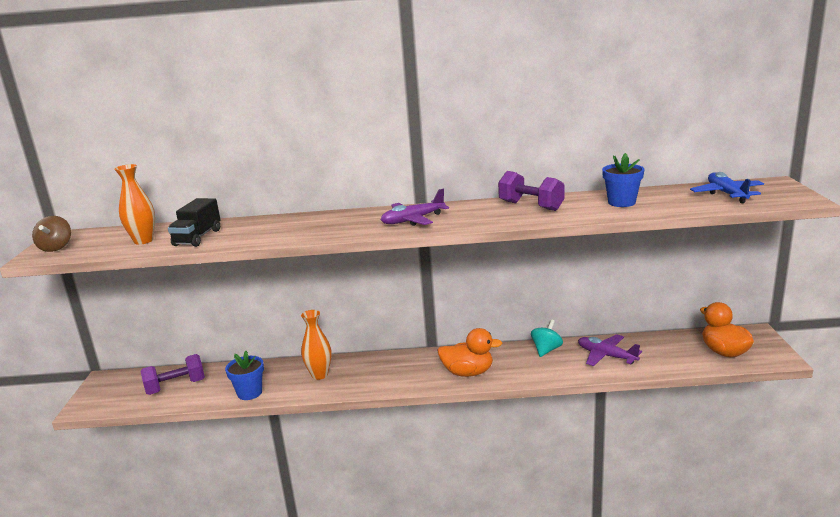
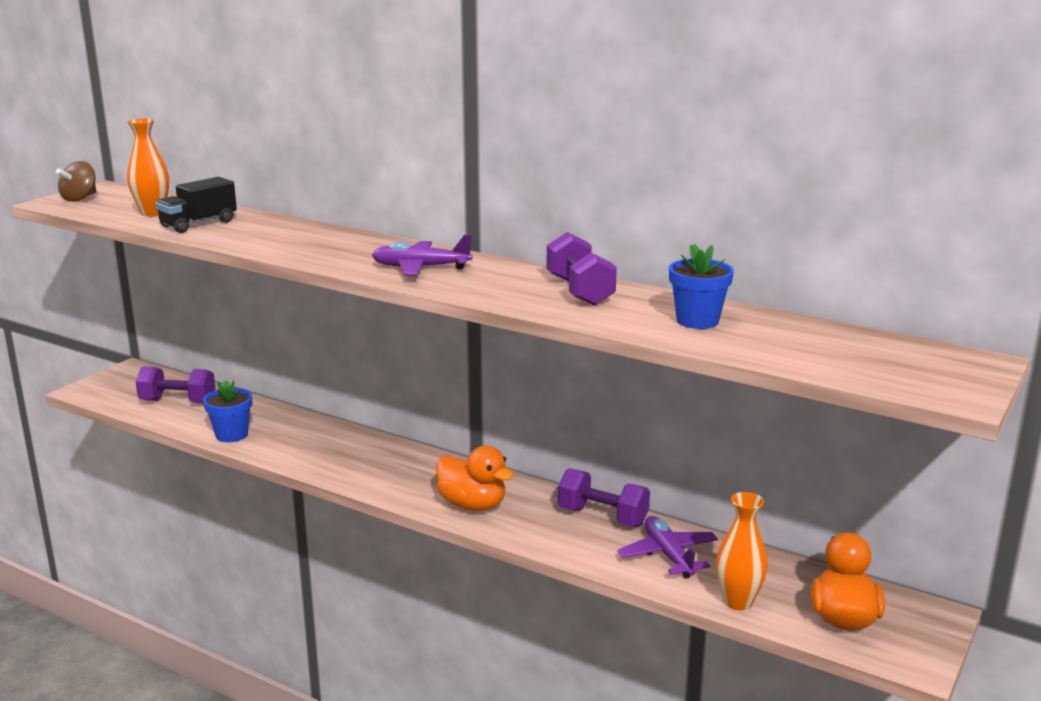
camera: 30 degrees right, 0 degrees up
(319, 375) = (318, 443): orange vase -> orange vase (738, 602)
(546, 350) = (602, 517): turquoise spinning top -> purple dumbbell
(727, 194) = (865, 354): blue plane -> none

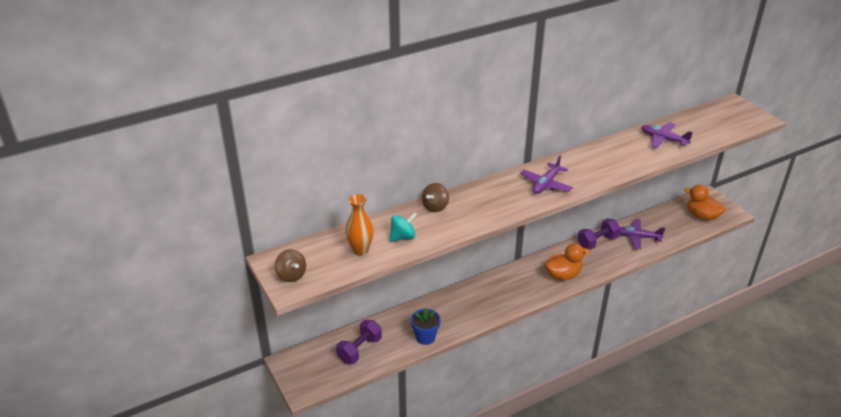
camera: 60 degrees left, 15 degrees up
(198, 224) = (402, 237): black truck -> turquoise spinning top
(286, 226) = (435, 207): none -> brown spinning top
(580, 291) = (610, 153): purple dumbbell -> none
(697, 321) = (663, 139): blue flower pot -> purple plane
(738, 602) = (679, 234): orange vase -> none

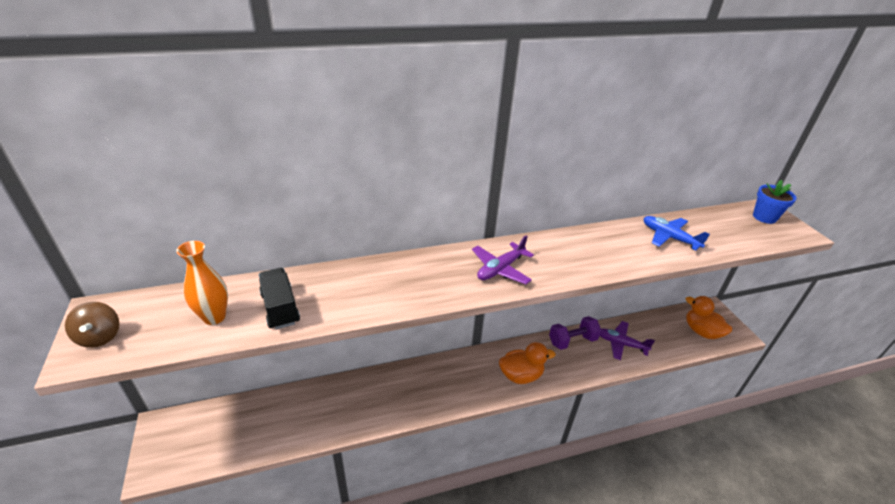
camera: 10 degrees right, 0 degrees up
(359, 350) = (247, 427): purple dumbbell -> none
(402, 237) = (280, 308): turquoise spinning top -> black truck
(425, 337) = (330, 426): blue flower pot -> blue flower pot (764, 217)
(435, 207) = (347, 274): brown spinning top -> none
(663, 139) = (669, 237): purple plane -> blue plane

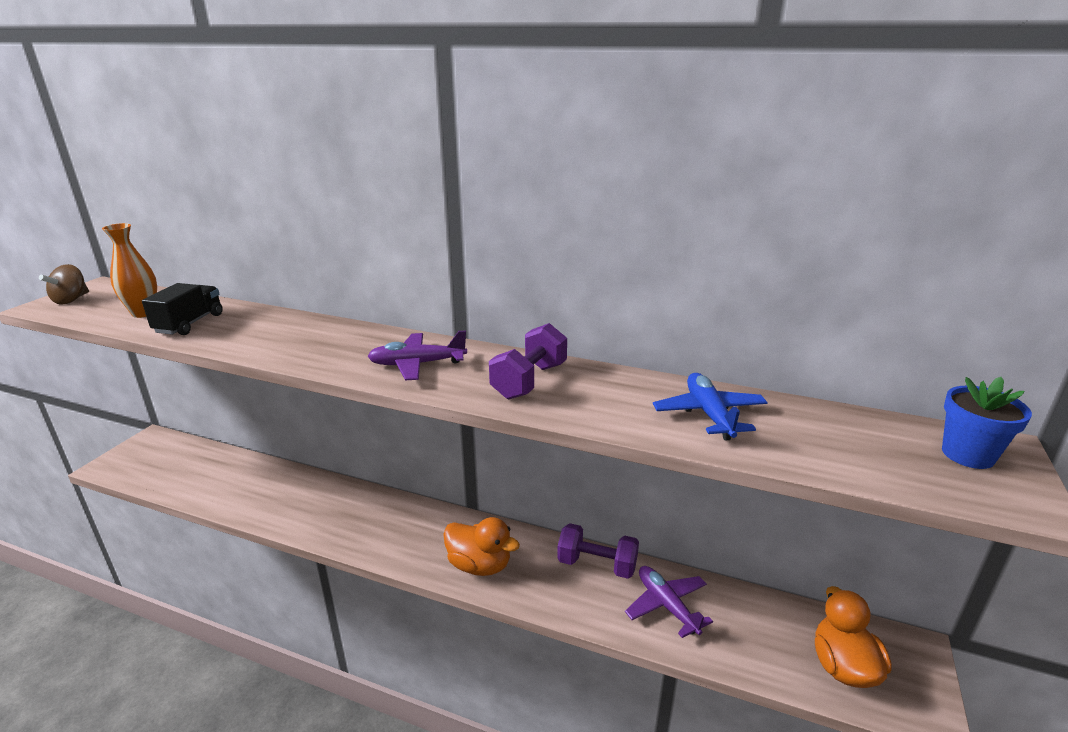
camera: 40 degrees right, 10 degrees down
(573, 253) = (529, 381): none -> purple dumbbell

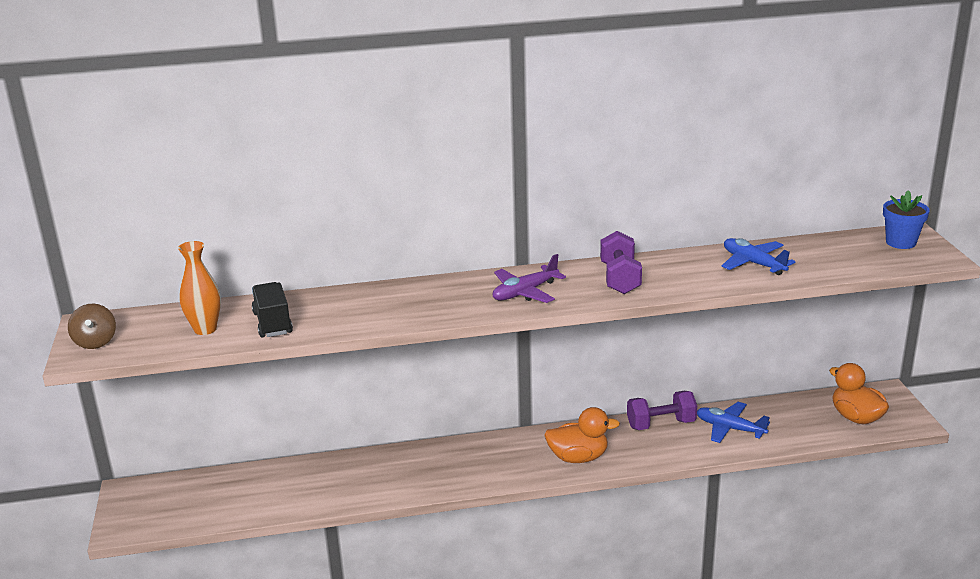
camera: 30 degrees left, 0 degrees up
(667, 605) = (730, 428): purple plane -> blue plane

